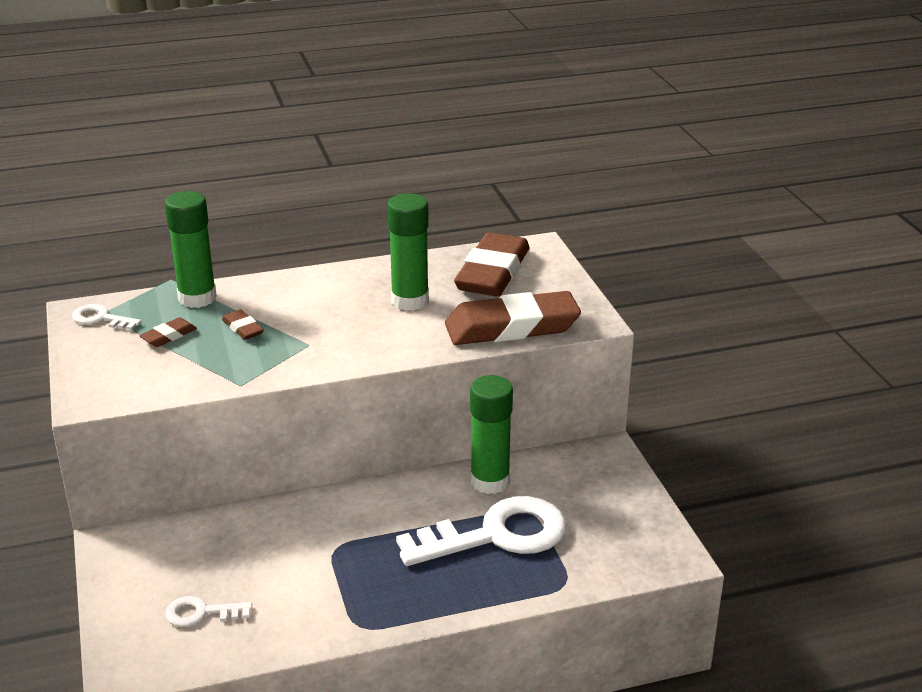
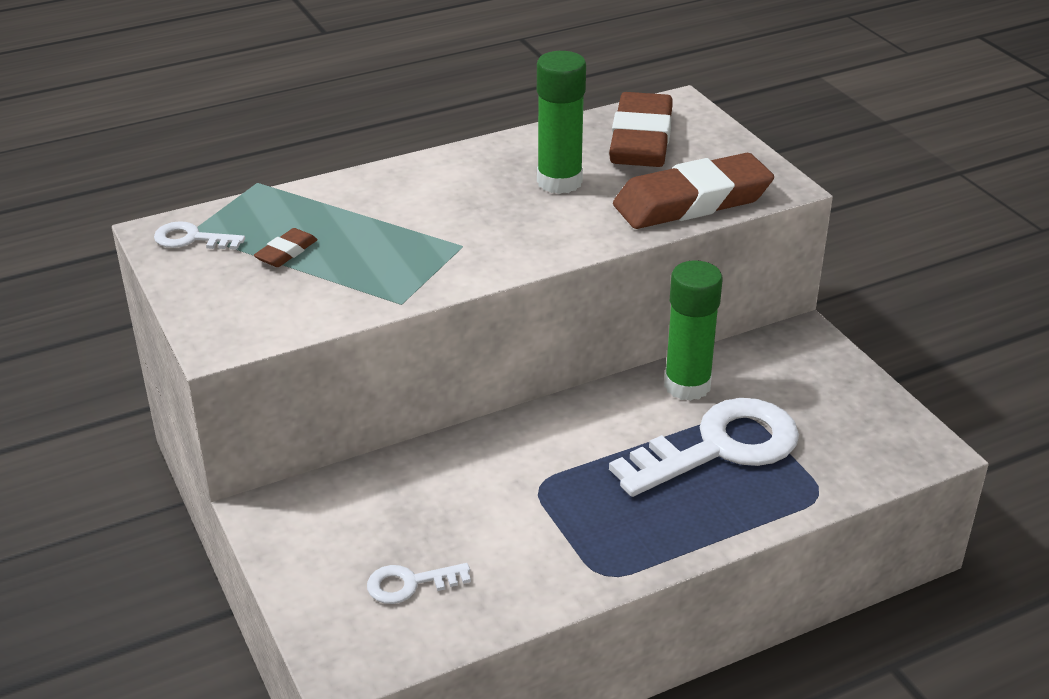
camera: 10 degrees left, 5 degrees up
(197, 298) = (301, 202): green glue stick -> none
(243, 328) = (373, 234): brown eraser -> none

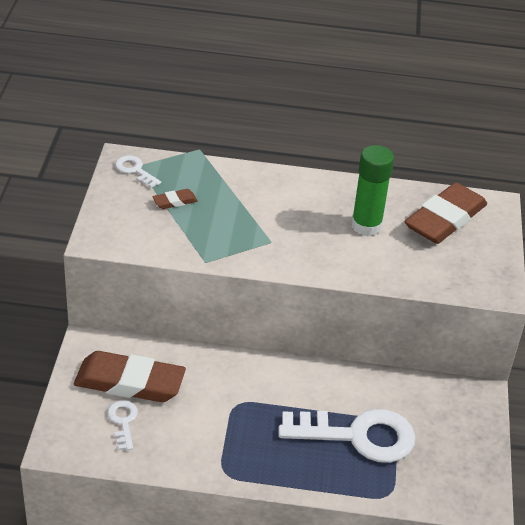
camera: 30 degrees right, 5 degrees up
(409, 584) = (123, 421): white key -> white key turned 60 degrees clockwise
(687, 385) = (376, 389): green glue stick -> none
(692, 201) = (432, 276): brown eraser -> brown eraser (129, 382)

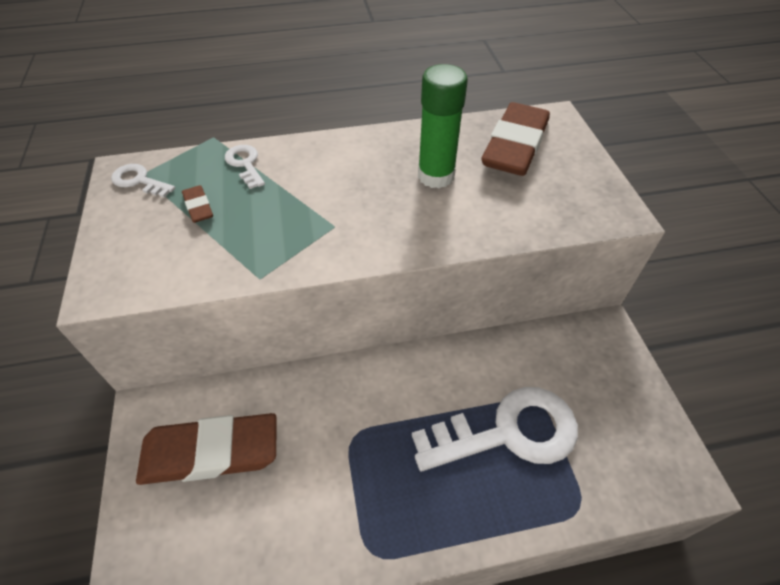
camera: 15 degrees left, 10 degrees up
(123, 421) = (216, 519): white key -> white key (245, 164)
(175, 201) = (198, 207): brown eraser -> brown eraser turned 75 degrees counterclockwise

